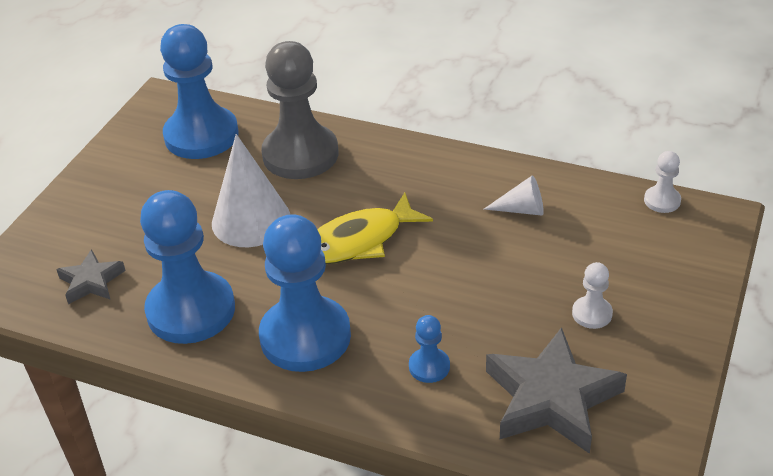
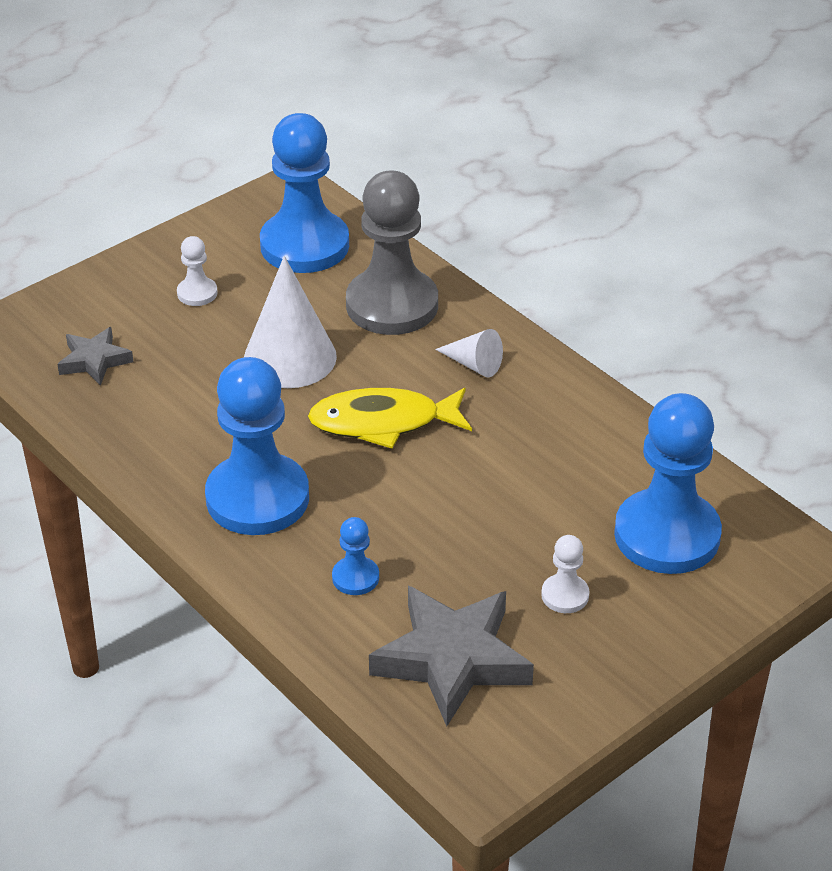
camera: 25 degrees right, 0 degrees up
(191, 310) = (167, 427): blue pawn -> blue pawn (667, 535)
(521, 209) = (582, 456): white cone -> white cone (474, 364)
(662, 201) = (749, 508): white pawn -> white pawn (197, 293)

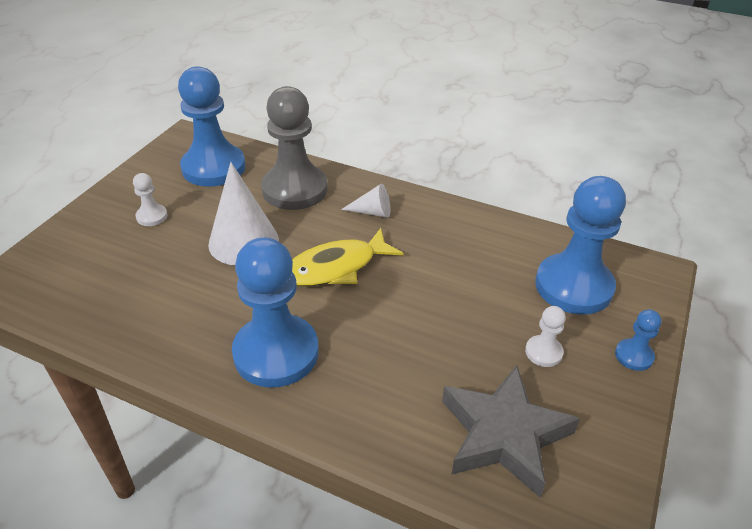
camera: 25 degrees left, 0 degrees up
(94, 361) = (92, 285): grey star -> none
(355, 577) = (388, 392): blue pawn -> blue pawn (634, 356)

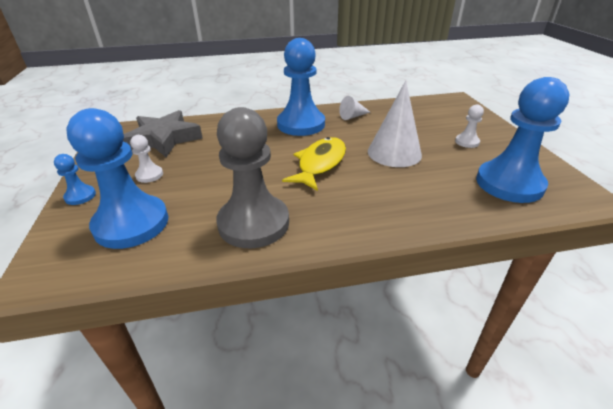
camera: 145 degrees right, 5 degrees down
(295, 189) = (426, 197): grey pawn -> grey pawn (253, 223)
(372, 212) = (344, 208): white cone -> white cone (353, 116)

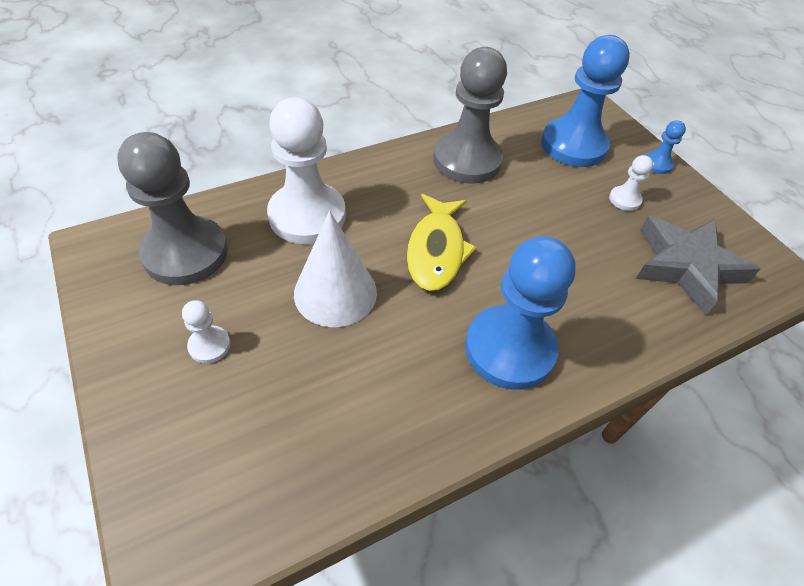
camera: 160 degrees right, 15 degrees up
(353, 116) = (423, 401): white cone -> none
(417, 196) = (307, 215): none -> white pawn
(509, 184) = (185, 253): blue pawn -> grey pawn

